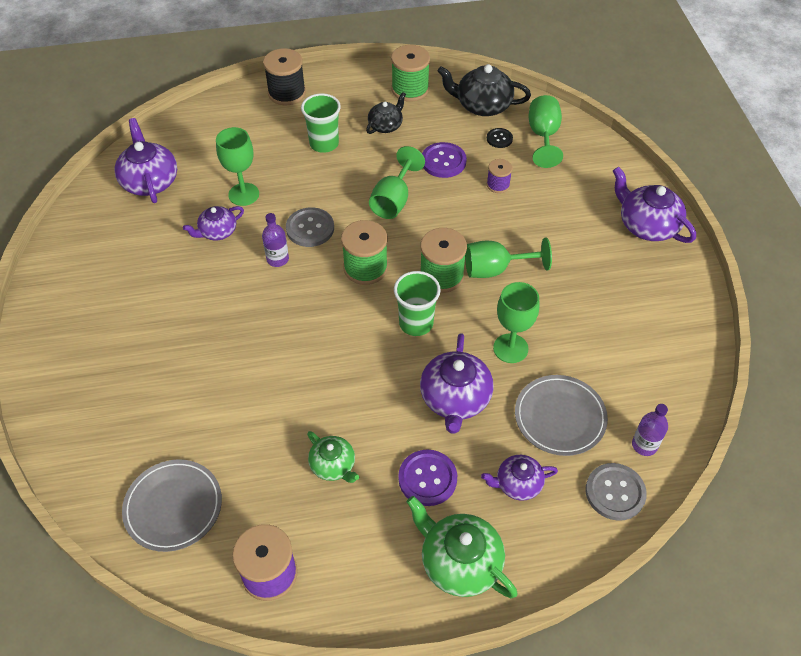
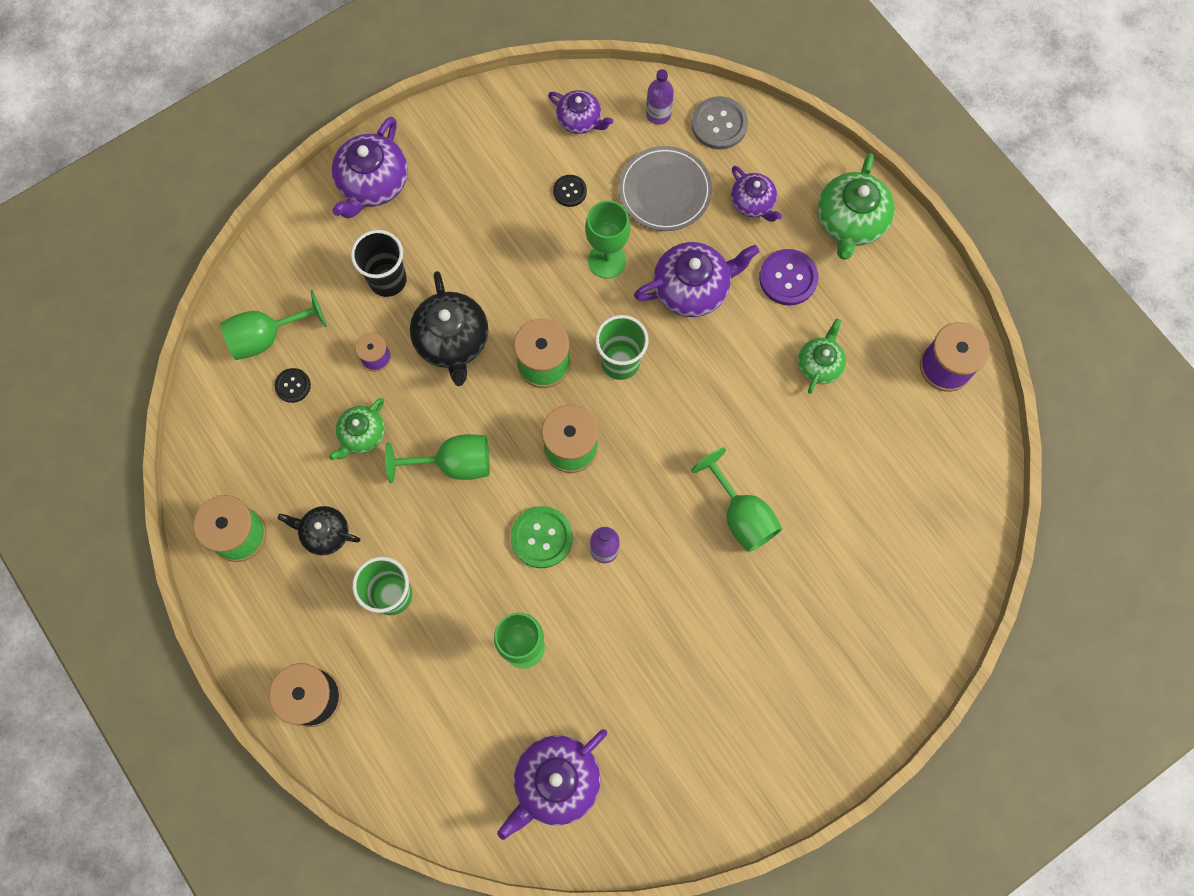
camera: 115 degrees left, 20 degrees up
(173, 507) = (936, 483): grey plate -> none
(217, 232) = (597, 643): purple teapot -> purple teapot (580, 120)
(310, 228) = (541, 537): grey button -> green button
(443, 161) = (362, 435): purple button -> green teapot
(482, 105) = (236, 430): black teapot -> black teapot (452, 341)
(495, 269) = (509, 312): green goblet -> green goblet (741, 515)
(558, 209) = (387, 280): none -> black cup
(588, 347) = (570, 191): none -> black button

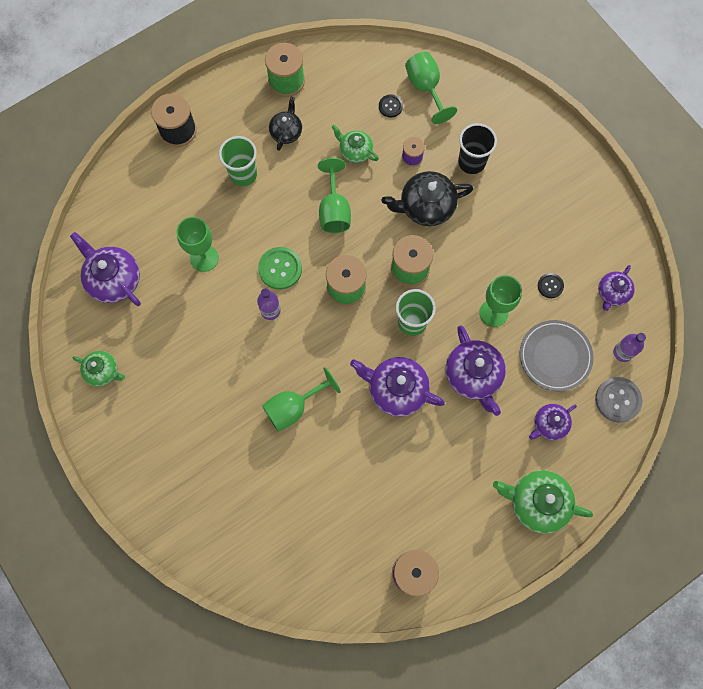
camera: 90 degrees right, 0 degrees up
(373, 183) = (547, 149): purple teapot -> purple teapot (396, 390)
(788, 278) = (485, 450): purple button -> none
(819, 364) = (413, 471): green teapot -> green teapot (103, 371)

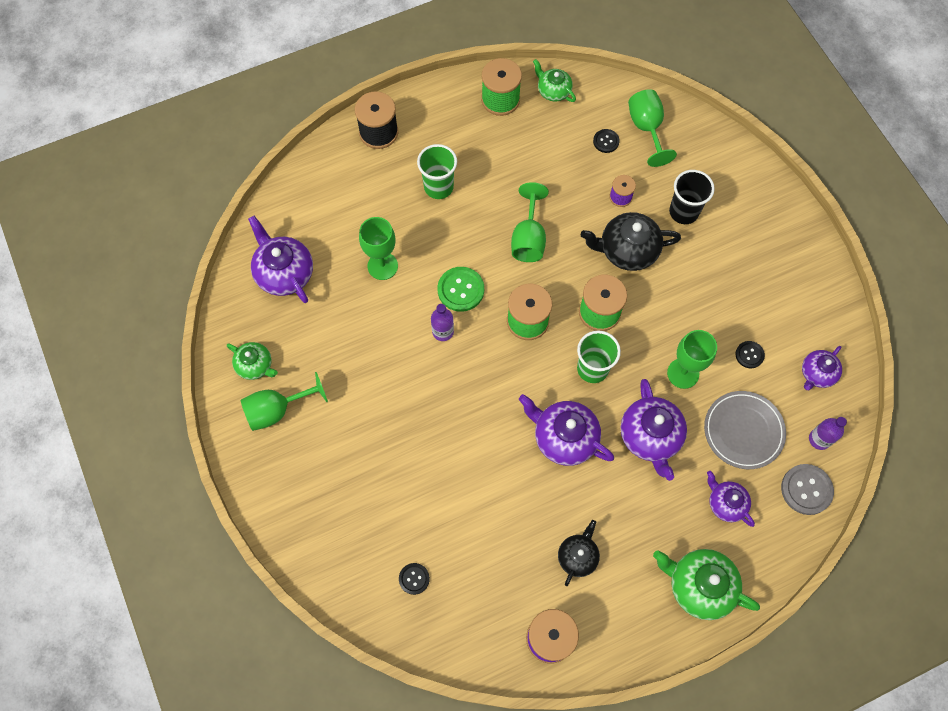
camera: 10 degrees right, 5 degrees down
(283, 542) = (414, 579): none -> black button
(286, 132) = (491, 151): black teapot -> black teapot (577, 556)
(294, 407) = (450, 437): green goblet -> green goblet (277, 410)
(355, 151) = (561, 181): green teapot -> green teapot (553, 91)
(549, 424) = (726, 503): purple teapot -> purple teapot turned 75 degrees clockwise

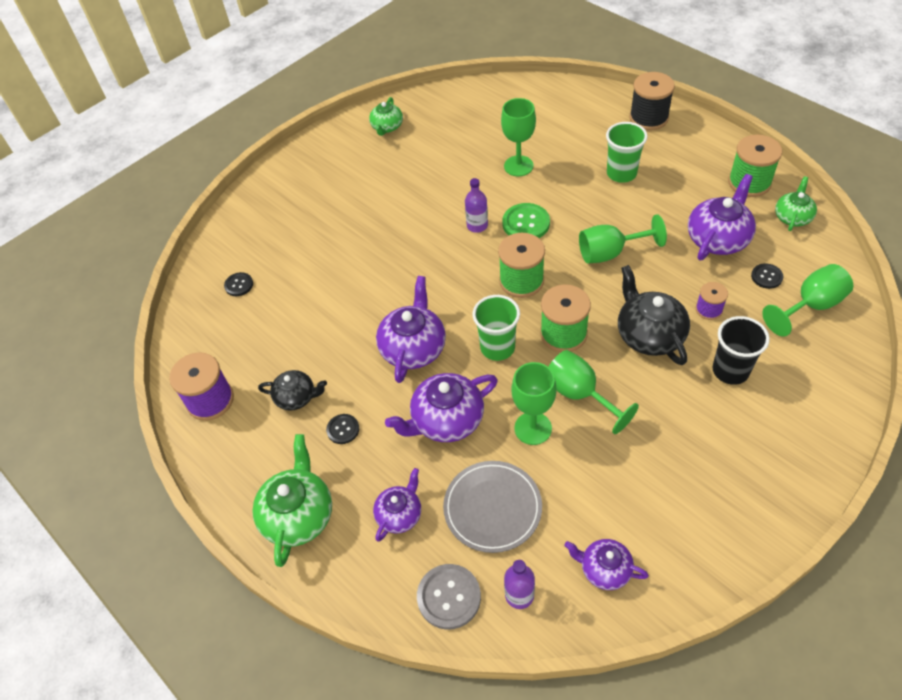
camera: 75 degrees right, 15 degrees down
(277, 410) = (355, 152): green goblet -> green goblet (580, 394)
(284, 273) = (477, 113): purple teapot -> purple teapot (718, 238)
(749, 355) = (589, 487): black button -> black button (343, 429)

